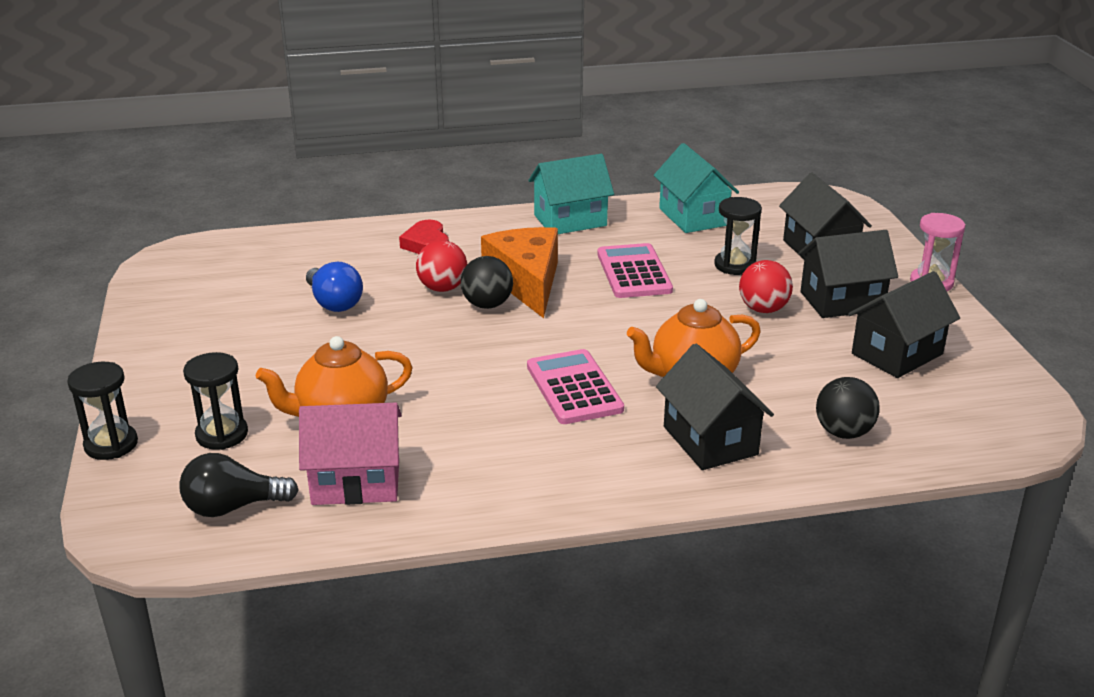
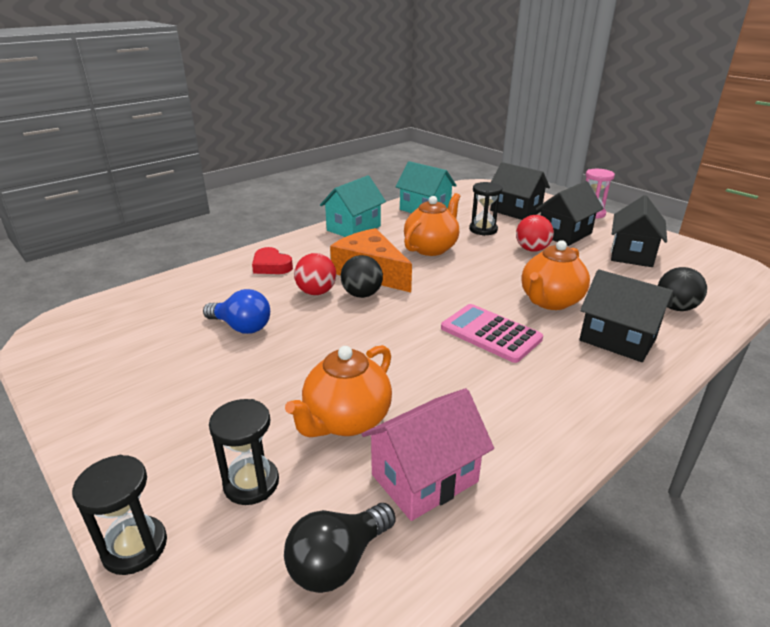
camera: 30 degrees left, 0 degrees up
(633, 272) = (431, 248): pink calculator -> orange teapot

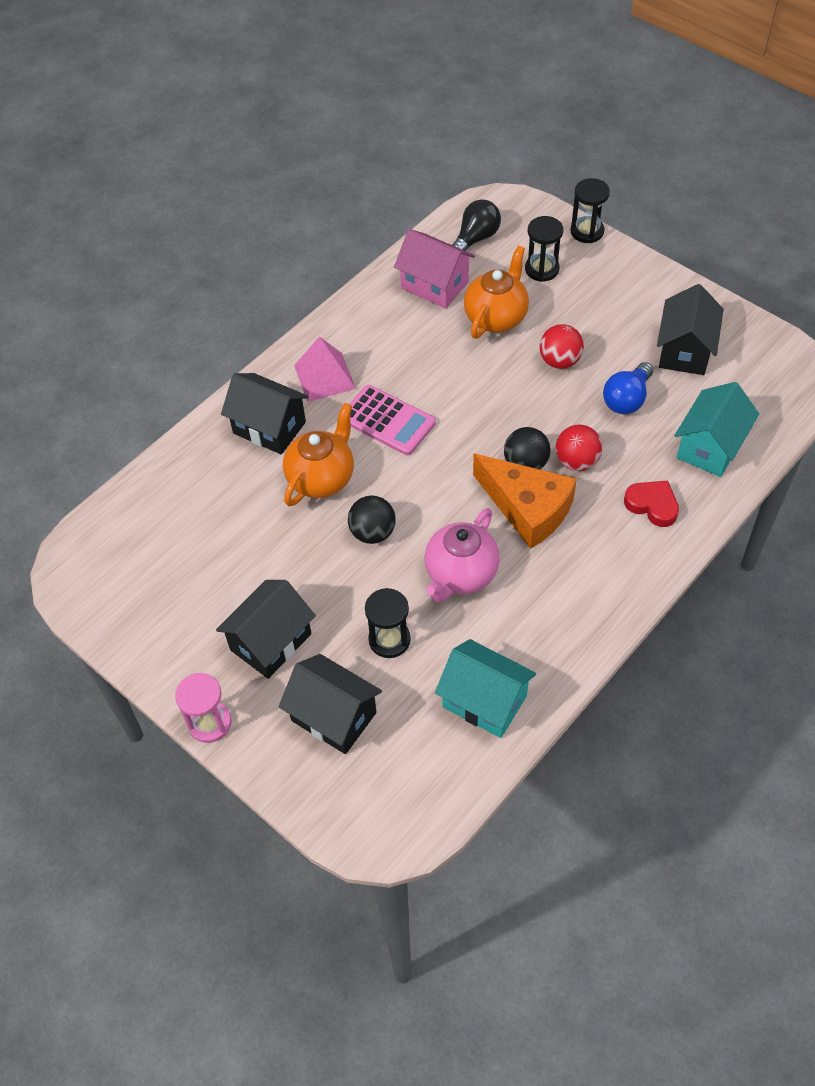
camera: 175 degrees right, 25 degrees up
(241, 327) = (627, 399): blue light bulb -> blue light bulb turned 75 degrees counterclockwise
(353, 228) = (582, 619): turquoise house -> turquoise house (710, 447)
(424, 478) = (435, 285): pink house -> pink house turned 75 degrees clockwise
(431, 248) = (460, 574): orange teapot -> pink teapot
(532, 249) = (325, 589): red ball -> red ball (559, 361)
(569, 378) = (325, 377): none -> pink pyramid
(632, 254) = (194, 594): black house -> black house (684, 351)
(675, 307) = (191, 484): black ball -> black ball (372, 532)

